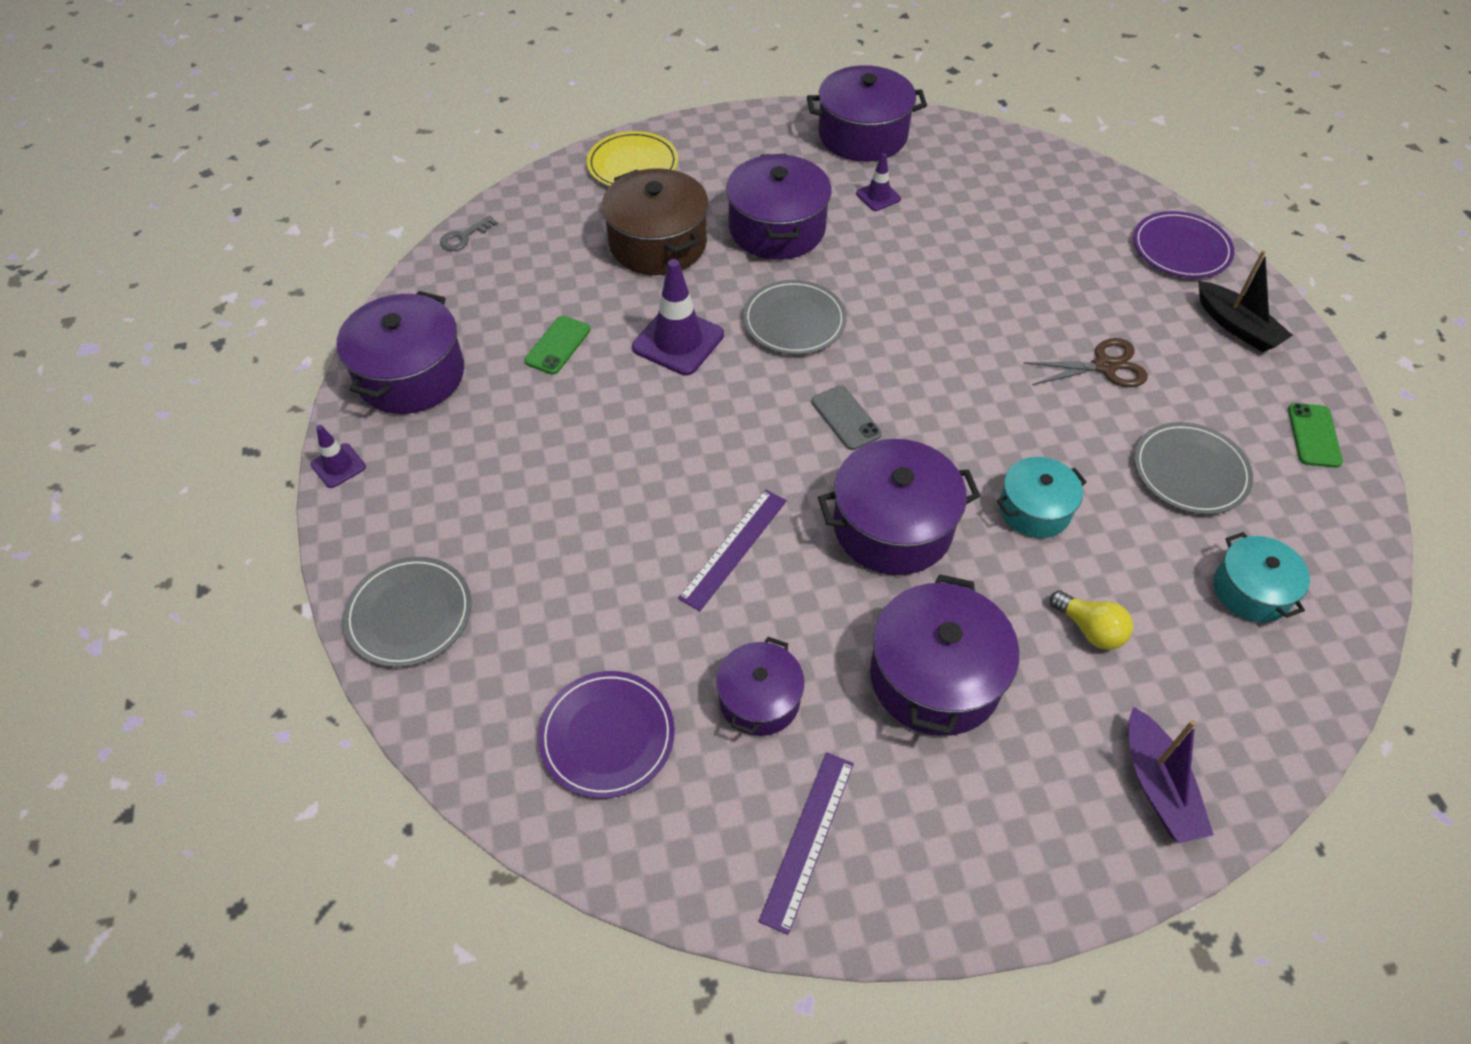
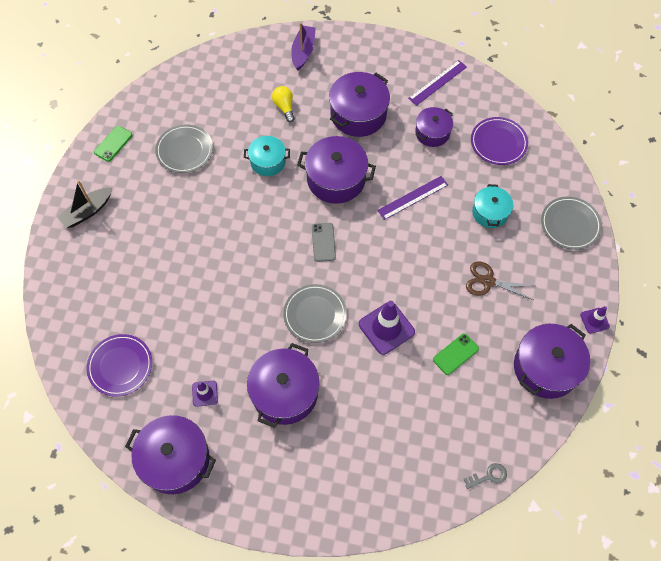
camera: 155 degrees left, 10 degrees up
(633, 165) = (349, 501): yellow plate -> none
(658, 243) = (365, 413): brown pot -> none
(1104, 366) = (174, 217): brown scissors -> brown scissors (488, 281)
(1181, 249) = (65, 272): purple plate -> purple plate (120, 366)
(1237, 326) = (87, 211): black boat -> black boat turned 120 degrees counterclockwise
(1251, 591) = (208, 95): turquoise pot -> turquoise pot (490, 212)

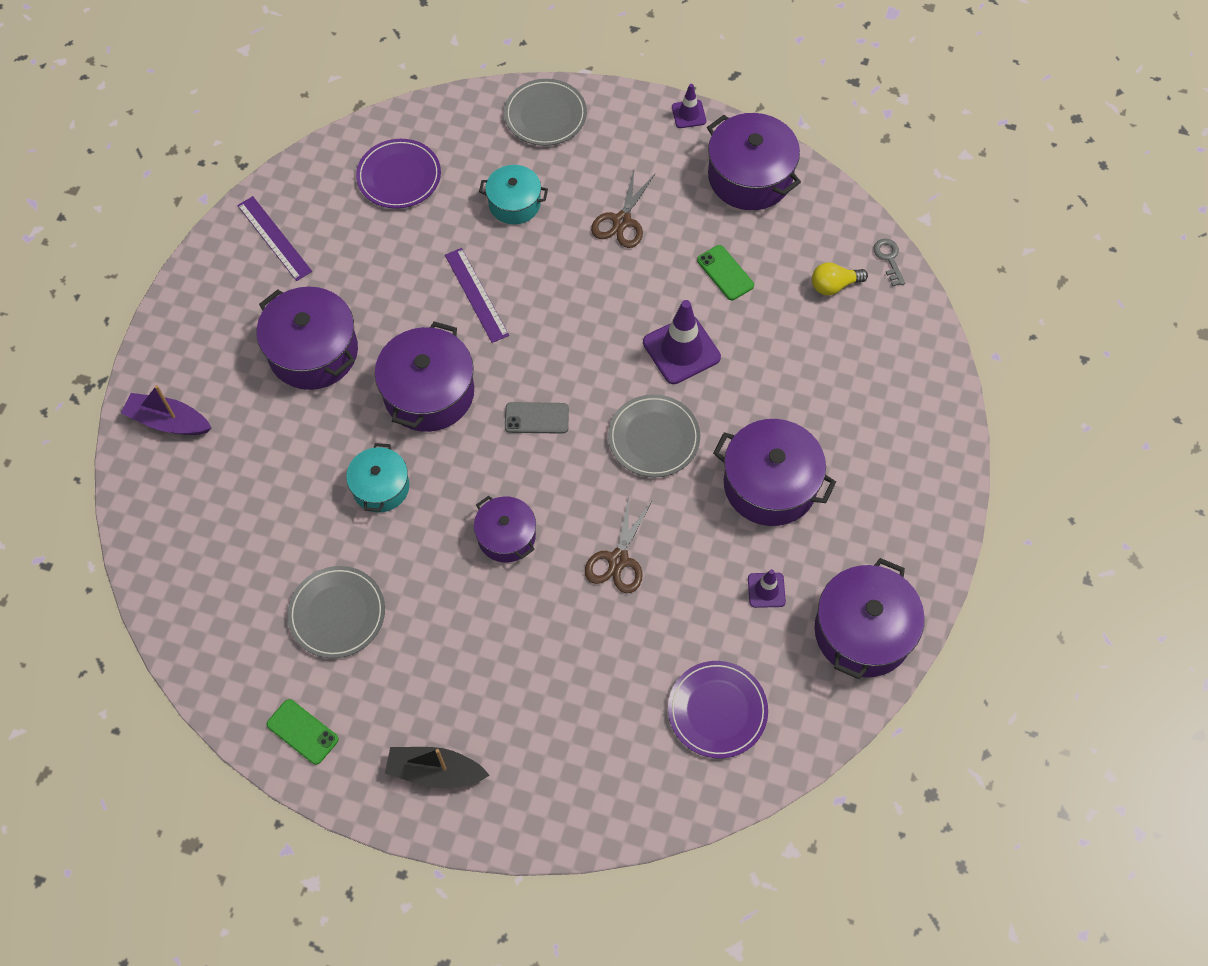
camera: 85 degrees left, 0 degrees up
(87, 211) = (435, 771): black boat -> black boat turned 135 degrees clockwise
(224, 299) = (618, 560): none -> brown scissors
(284, 107) = (278, 456): yellow light bulb -> yellow light bulb (834, 285)
(432, 133) = (366, 256): purple pot -> purple pot (506, 536)

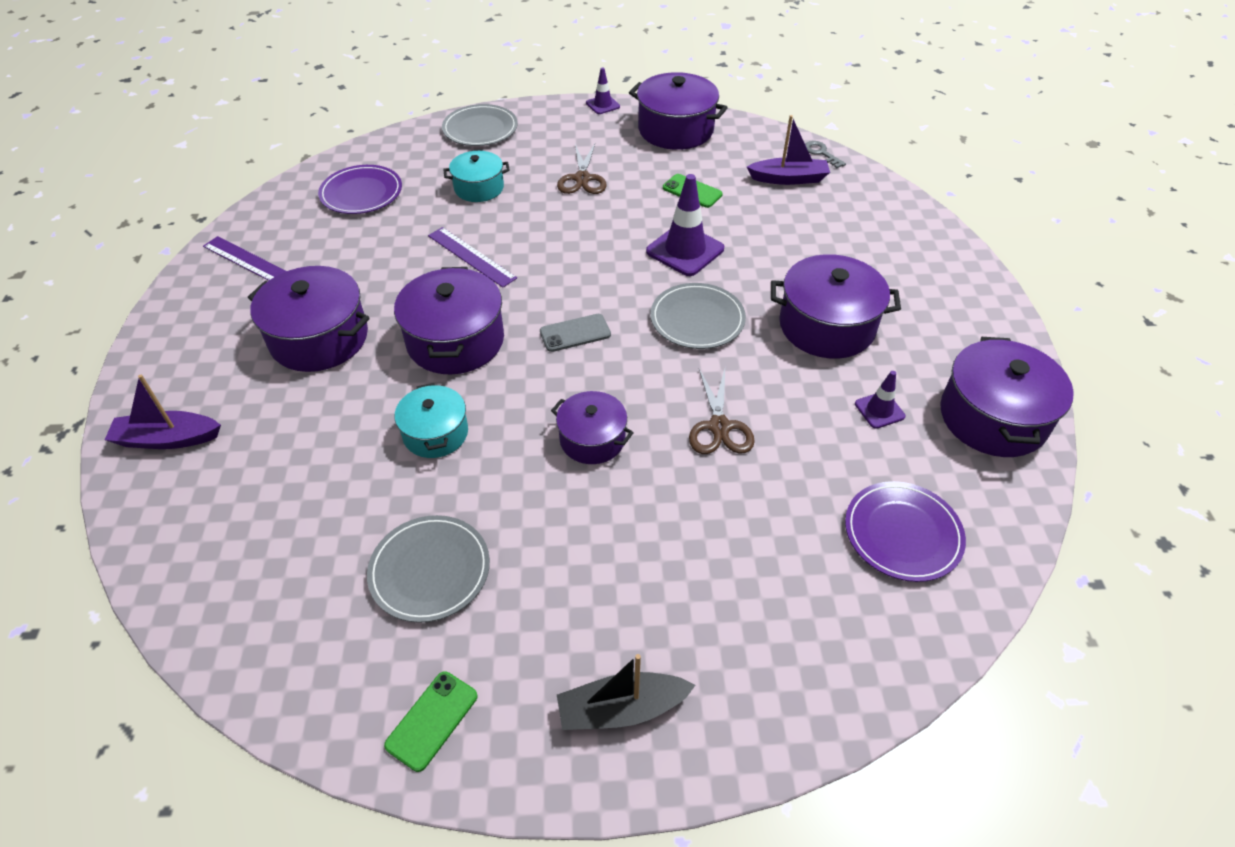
camera: 20 degrees left, 15 degrees down
(302, 732) = (432, 720): green phone -> green phone turned 75 degrees counterclockwise
(834, 285) = (789, 179): yellow light bulb -> purple boat

